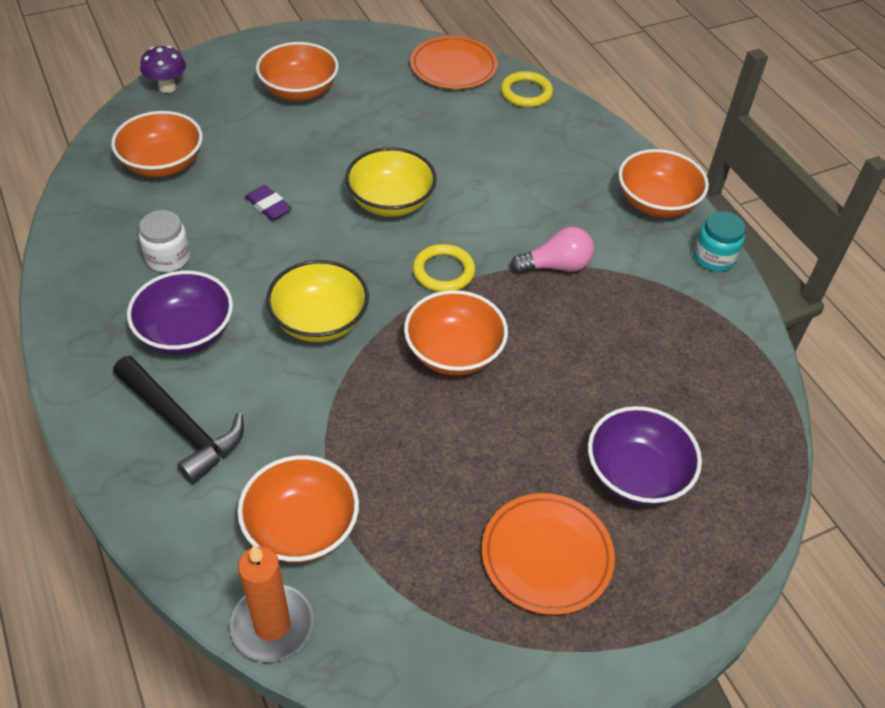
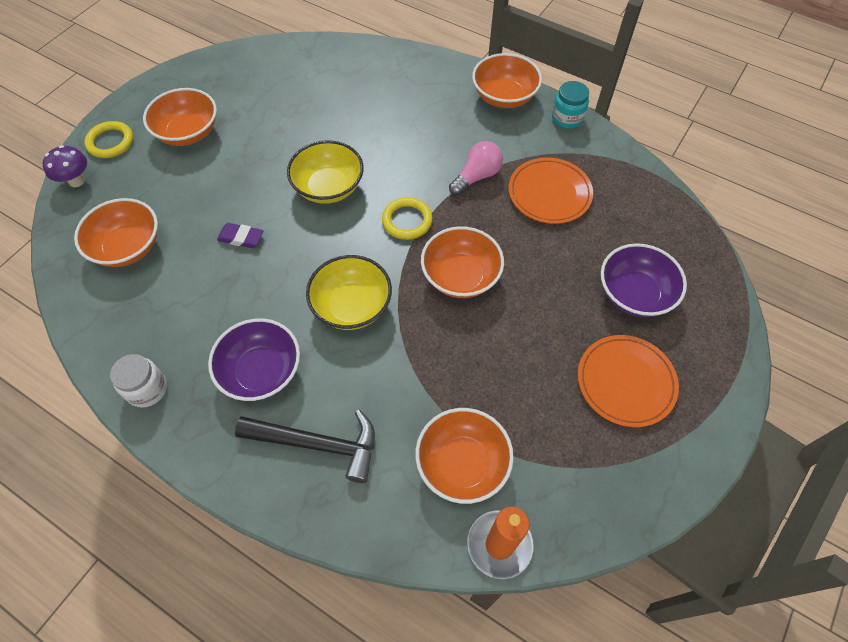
camera: 30 degrees left, 10 degrees up
(168, 258) = (197, 321): white jar -> white jar (147, 389)
(453, 67) = (289, 59): orange plate -> orange plate (549, 193)
(526, 93) = (357, 55): yellow ring -> yellow ring (110, 142)

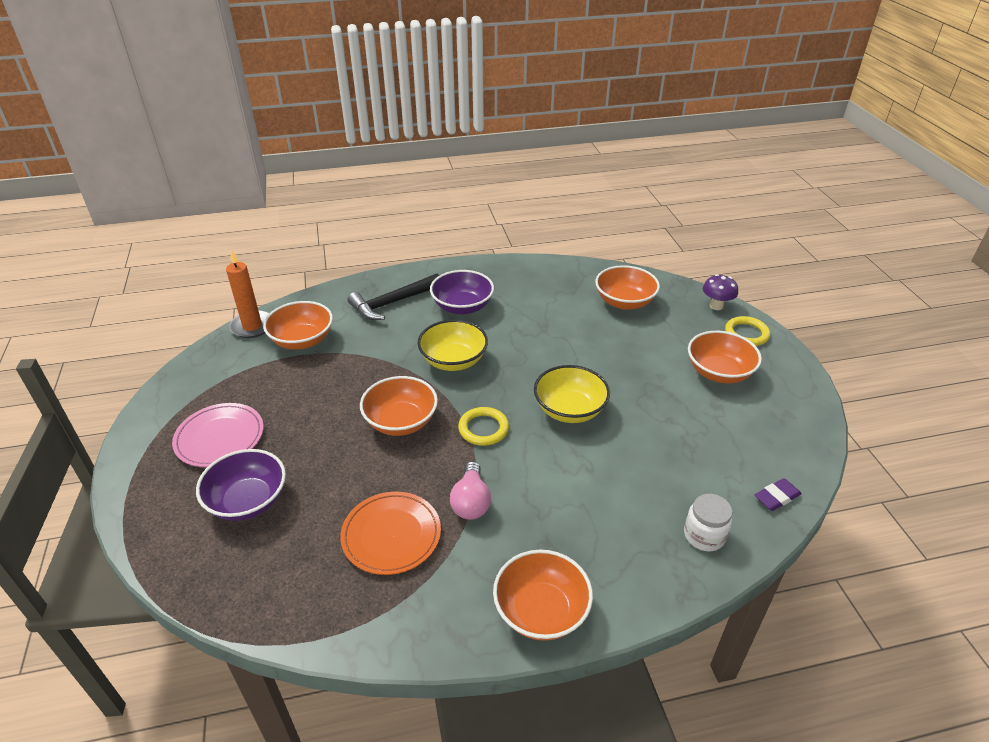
camera: 135 degrees right, 20 degrees down
(147, 389) = (508, 270): white jar -> white jar (704, 535)
(241, 238) = (573, 346): purple eraser -> purple eraser (776, 497)
(567, 118) = (449, 640): turquoise jar -> none
(625, 382) = (220, 438): orange plate -> pink plate

